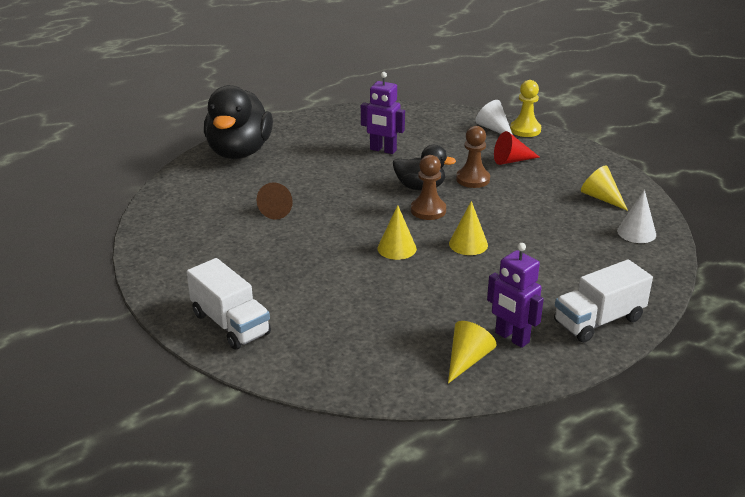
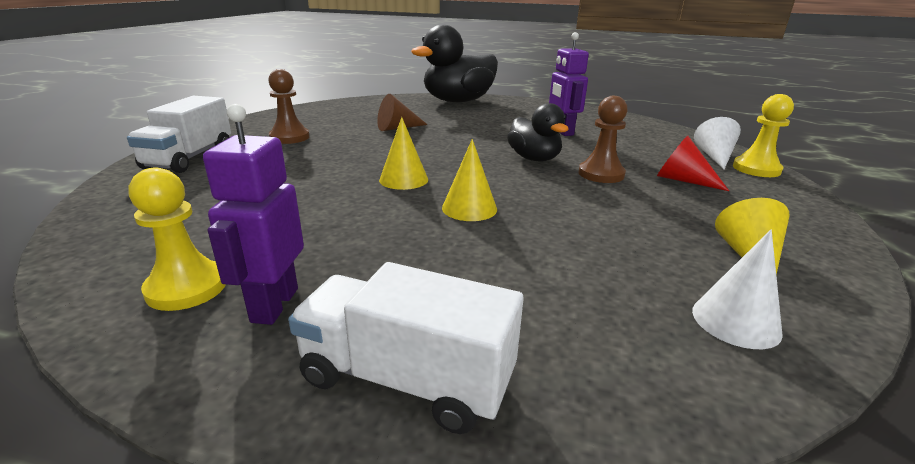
camera: 50 degrees right, 5 degrees down
(428, 210) = (499, 173): brown pawn -> brown pawn (289, 137)
(467, 360) = (186, 288): yellow cone -> yellow pawn

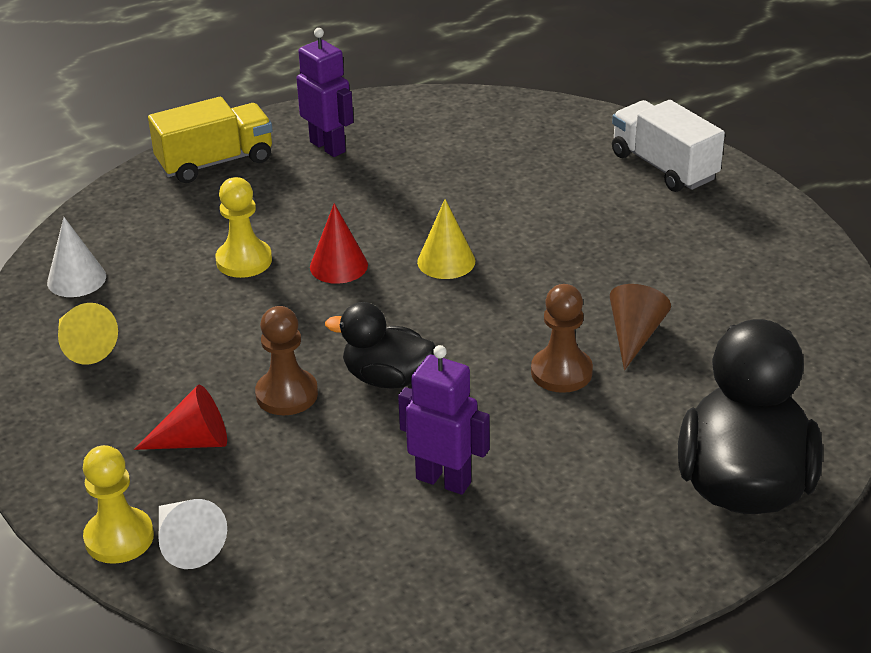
camera: 135 degrees right, 10 degrees up
(186, 288) = (387, 126): yellow pawn -> yellow pawn (244, 260)
(289, 137) = (679, 240): brown pawn -> brown pawn (561, 372)
(407, 379) = (215, 162): white truck -> yellow truck
(469, 208) = (338, 266): yellow cone -> red cone

